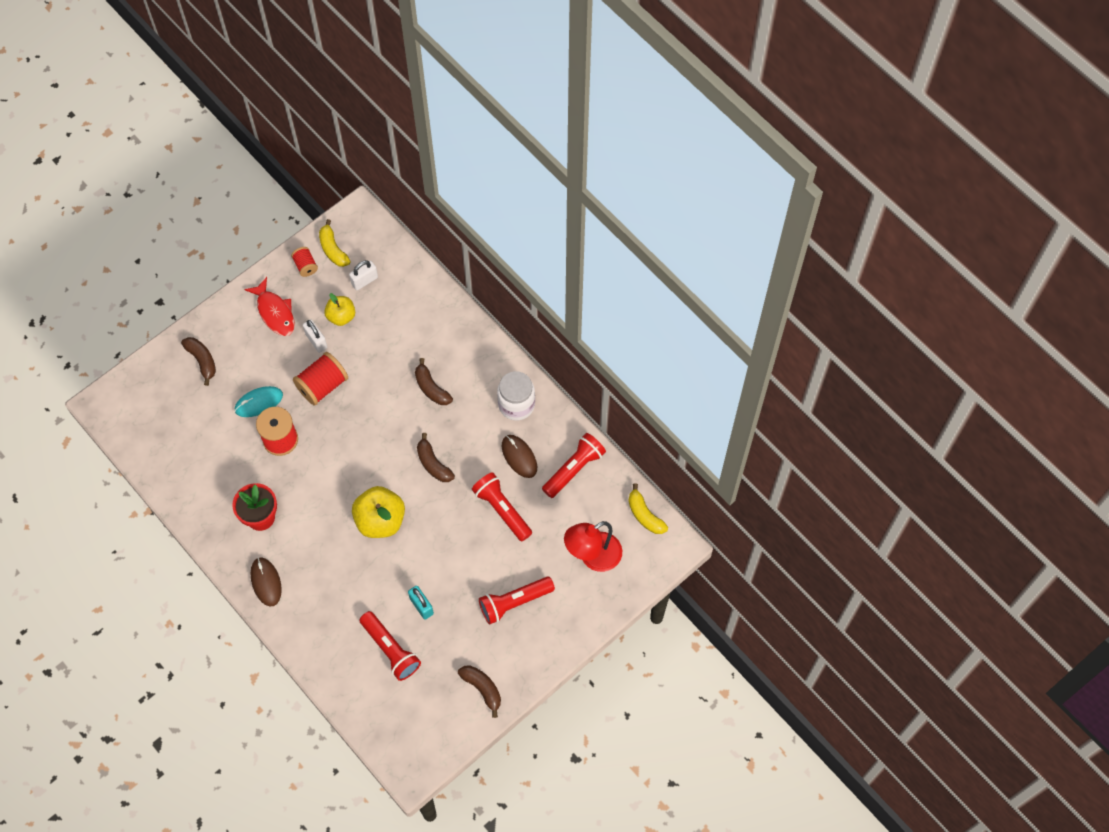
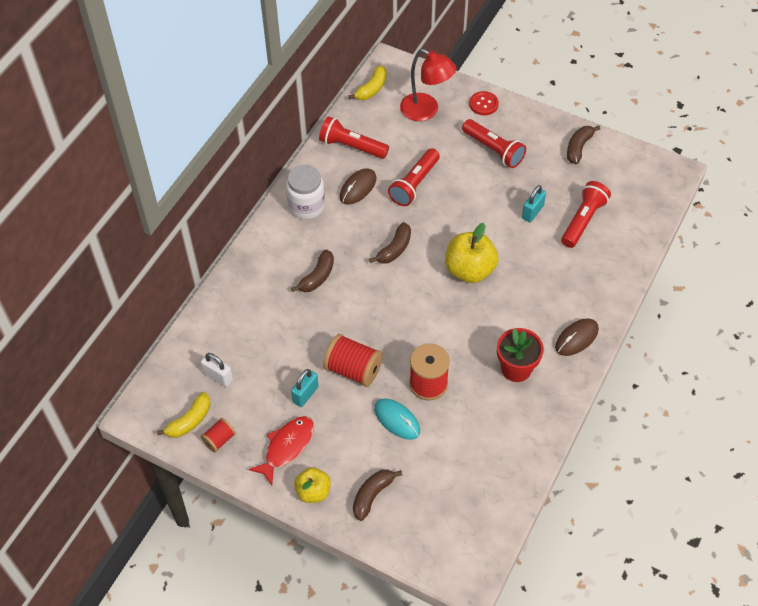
camera: 110 degrees left, 10 degrees down
(316, 341) = (305, 394): white padlock -> turquoise padlock
(341, 316) = (268, 382): yellow apple -> yellow apple (313, 492)
(580, 618) = (483, 104): none -> red button

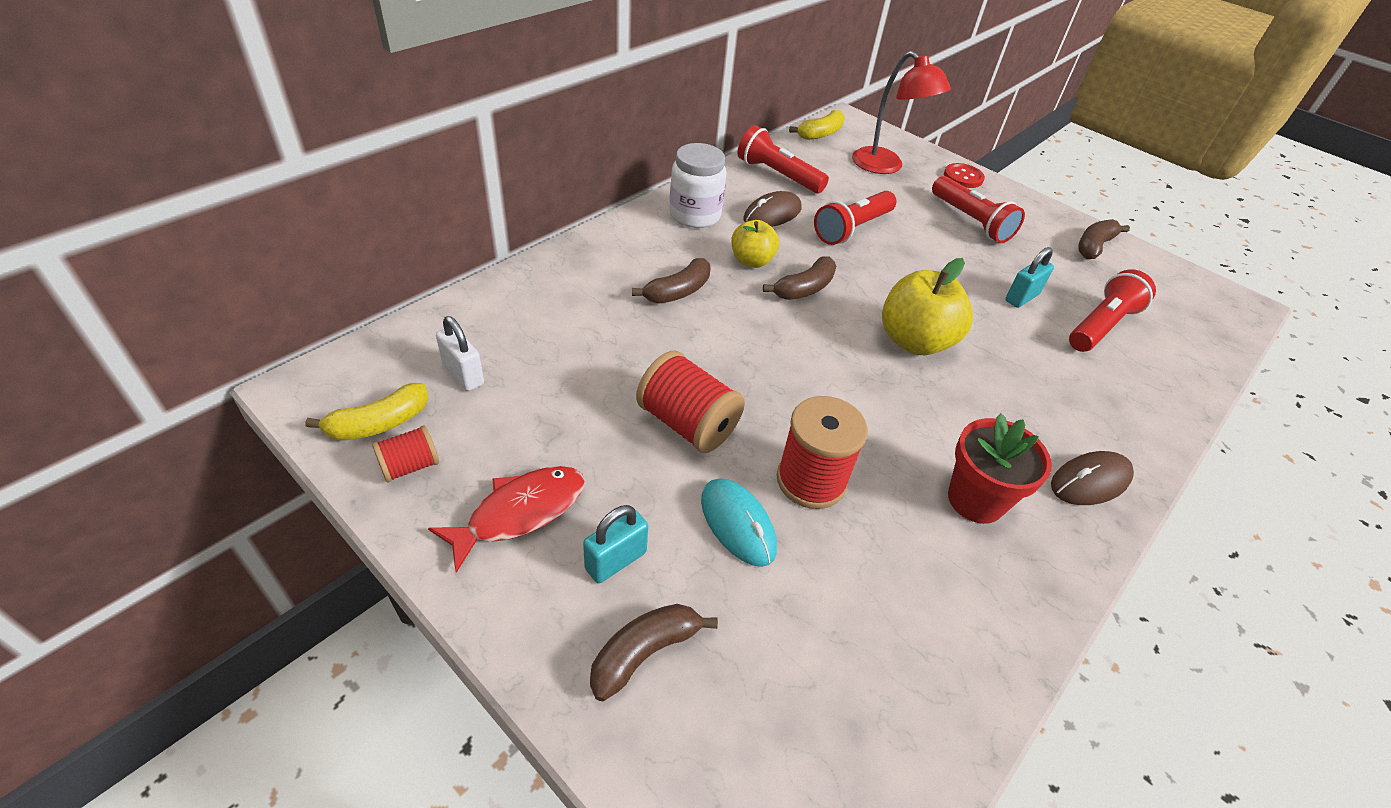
camera: 10 degrees right, 10 degrees down
(305, 394) = (592, 438): turquoise padlock -> turquoise padlock (616, 561)
(313, 492) = (531, 609): yellow apple -> yellow apple (751, 261)

